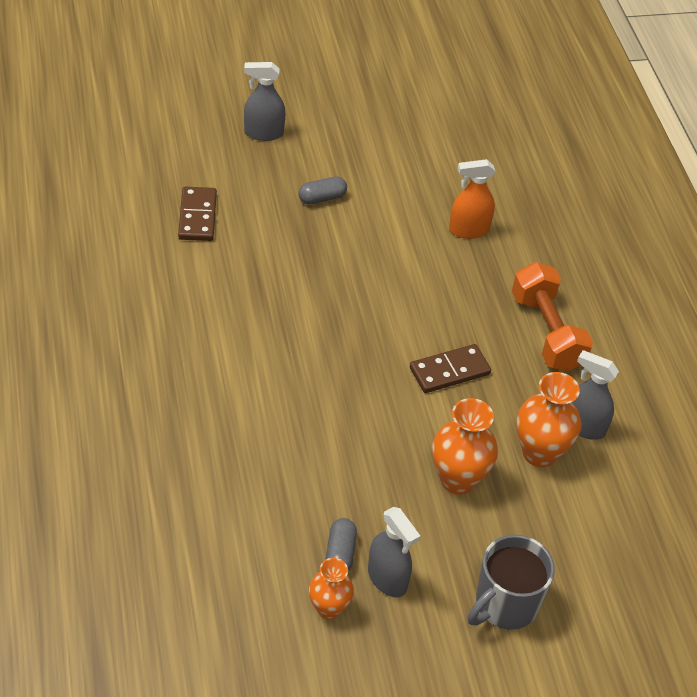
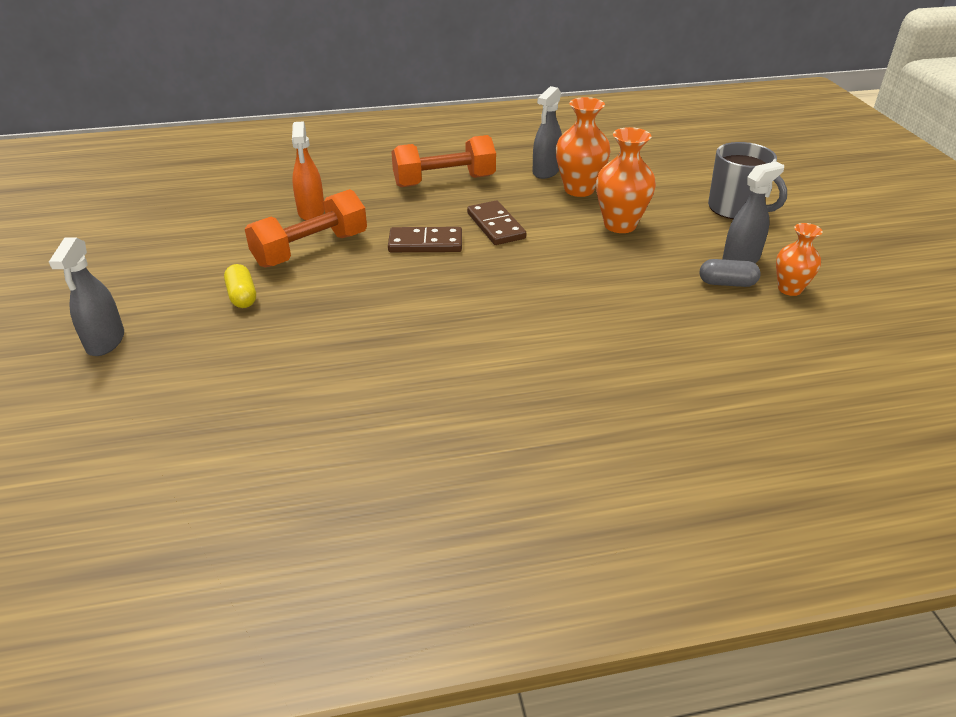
camera: 85 degrees left, 10 degrees down
(197, 216) = (251, 392): brown domino -> brown domino (425, 243)
(322, 198) = (242, 296): grey capsule -> yellow capsule
(397, 234) = (311, 249): none -> orange dumbbell

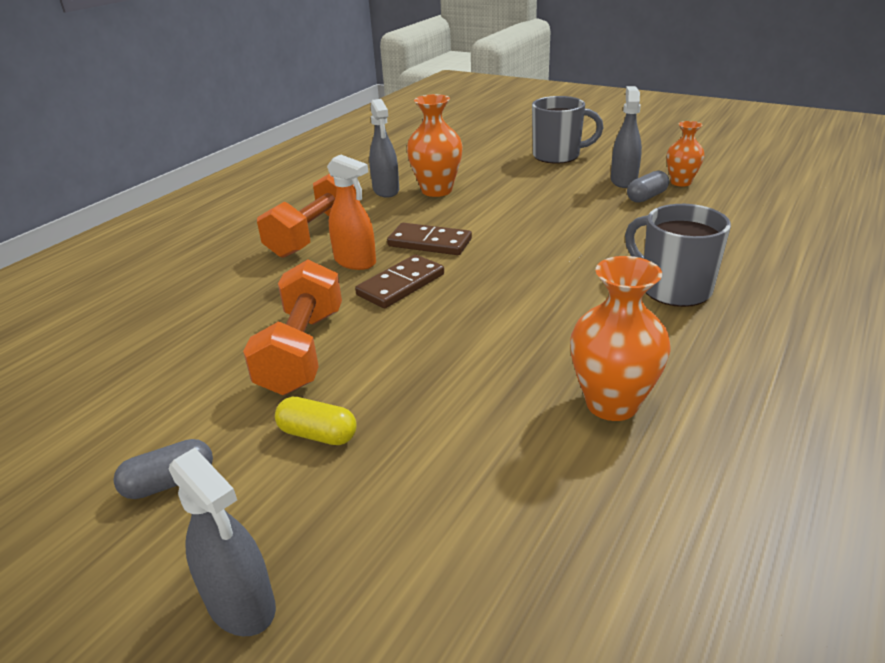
camera: 45 degrees left, 5 degrees down
(163, 275) = (170, 482): none -> grey capsule
(311, 212) = (232, 322): orange spray bottle -> orange spray bottle (355, 262)
(578, 356) = (673, 289): none -> grey mug
(620, 225) = (513, 198): orange vase -> orange vase (612, 404)

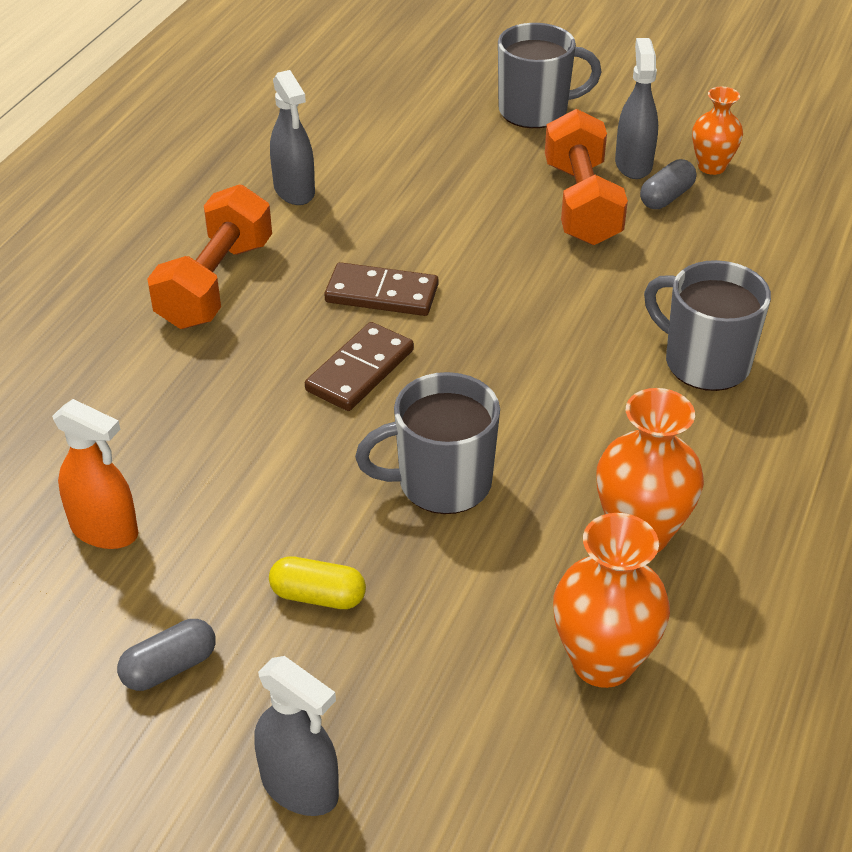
camera: 10 degrees left, 10 degrees up
(303, 351) = (262, 482): orange dumbbell -> orange dumbbell (581, 203)
(355, 262) = (287, 332): orange spray bottle -> orange spray bottle (104, 530)
(436, 190) = (369, 189): orange vase -> orange vase (602, 662)
(445, 358) = (441, 483): none -> grey mug

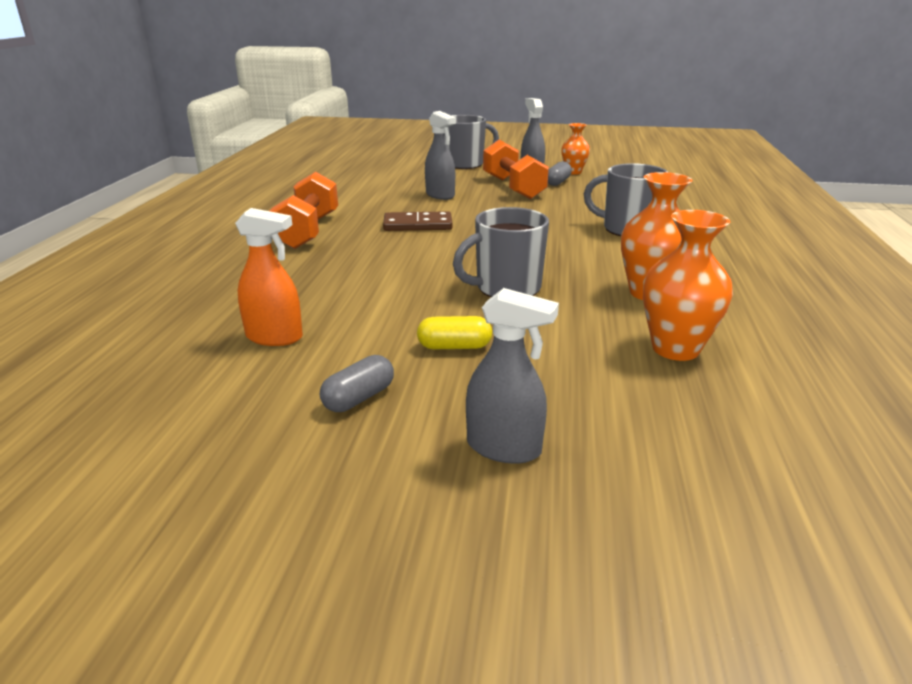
camera: 15 degrees left, 15 degrees down
(294, 191) = (341, 197): grey spray bottle -> grey spray bottle (440, 195)
(360, 370) = (422, 252): brown domino -> none

